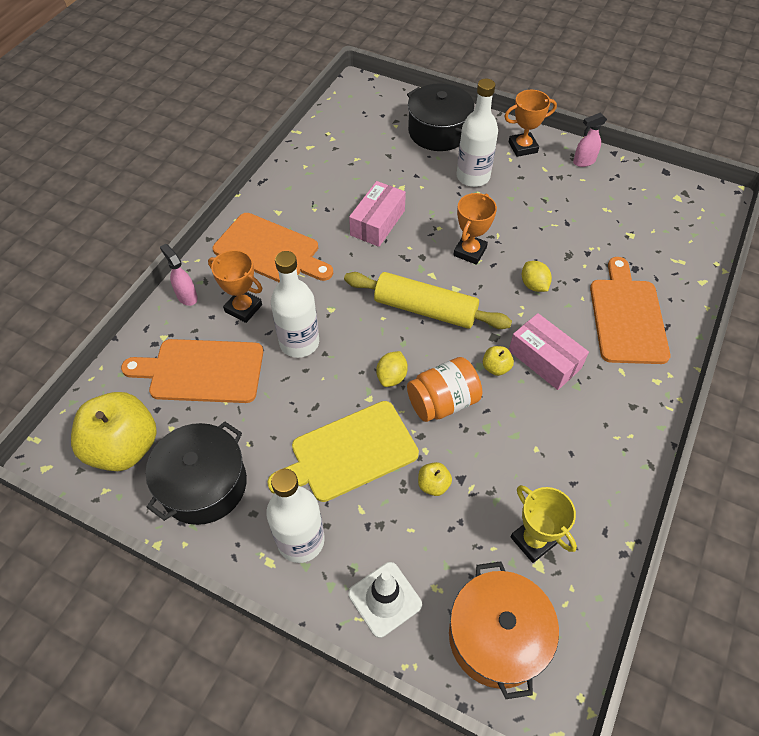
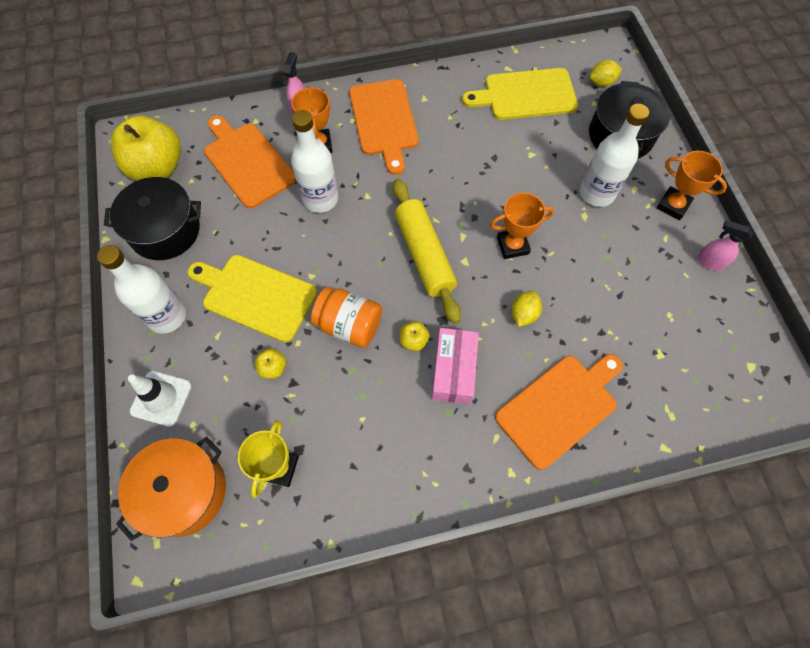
camera: 50 degrees right, 10 degrees up
(345, 154) = (525, 95): none -> yellow cutting board
(377, 223) = (478, 165): pink box -> none
(391, 377) = (342, 276): yellow lemon -> yellow lemon (601, 82)

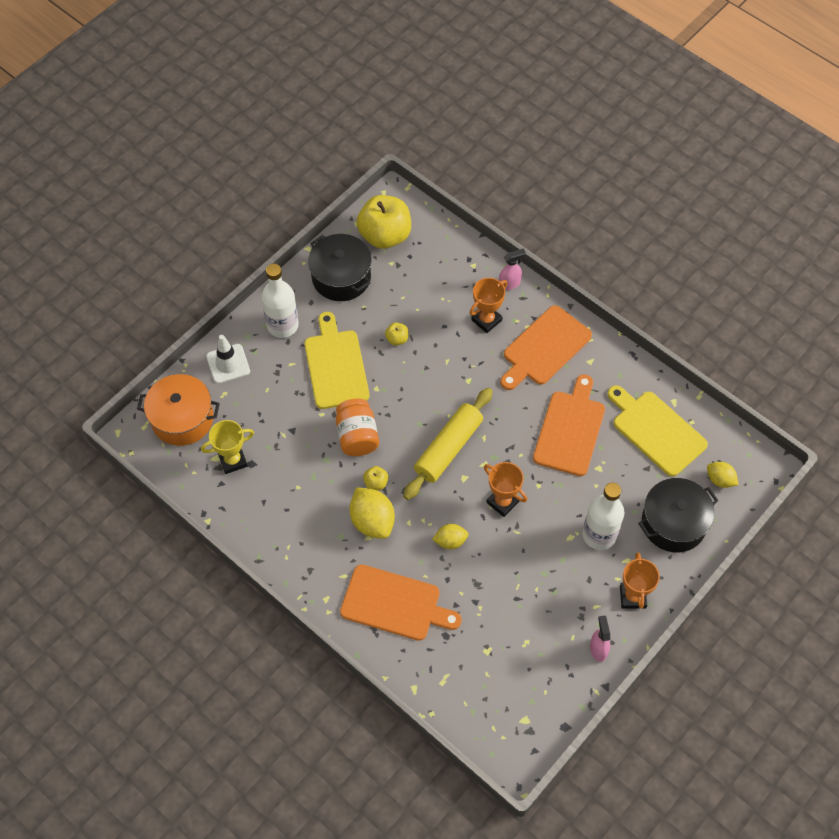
camera: 55 degrees right, 5 degrees down
(247, 162) = (434, 286): orange cutting board -> orange cutting board (570, 429)
(273, 368) = (294, 411): yellow apple -> yellow apple (397, 339)
(320, 199) = (441, 352): white bottle -> none
(453, 370) = (372, 521): pink box -> yellow lemon

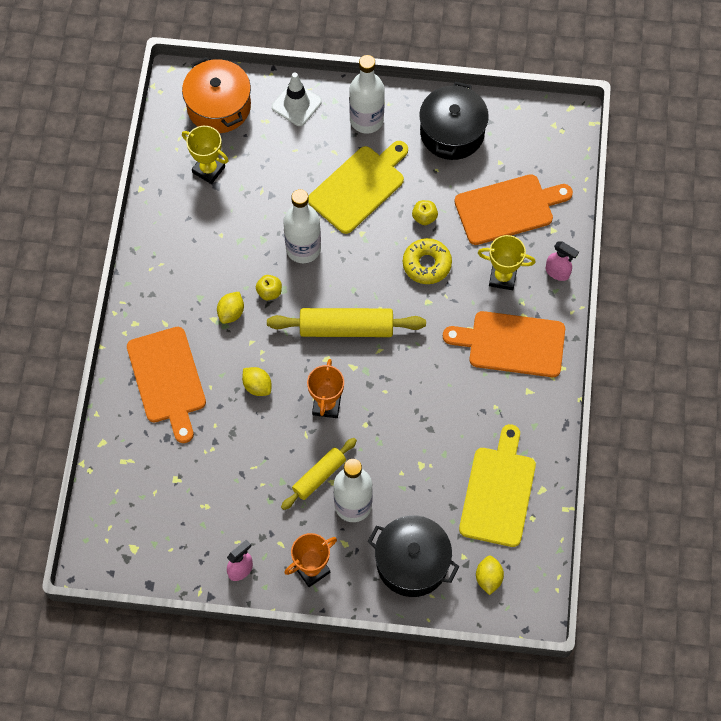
camera: 55 degrees right, 5 degrees up
(357, 436) = (303, 248): orange jar -> white bottle
(372, 521) = (231, 313): yellow lemon -> yellow lemon, size x0.58
(385, 235) = (524, 138): yellow apple -> none
(437, 362) = (426, 264): none -> yellow donut
(486, 320) = (502, 277): orange trophy -> yellow trophy
(558, 544) = (319, 476): none -> yellow rolling pin
(570, 429) = (442, 417): orange cutting board -> orange cutting board (508, 209)

